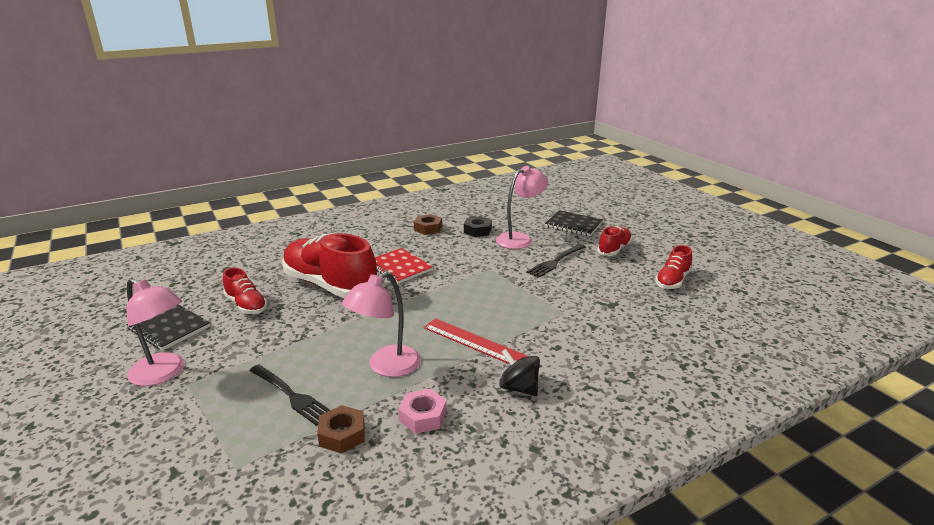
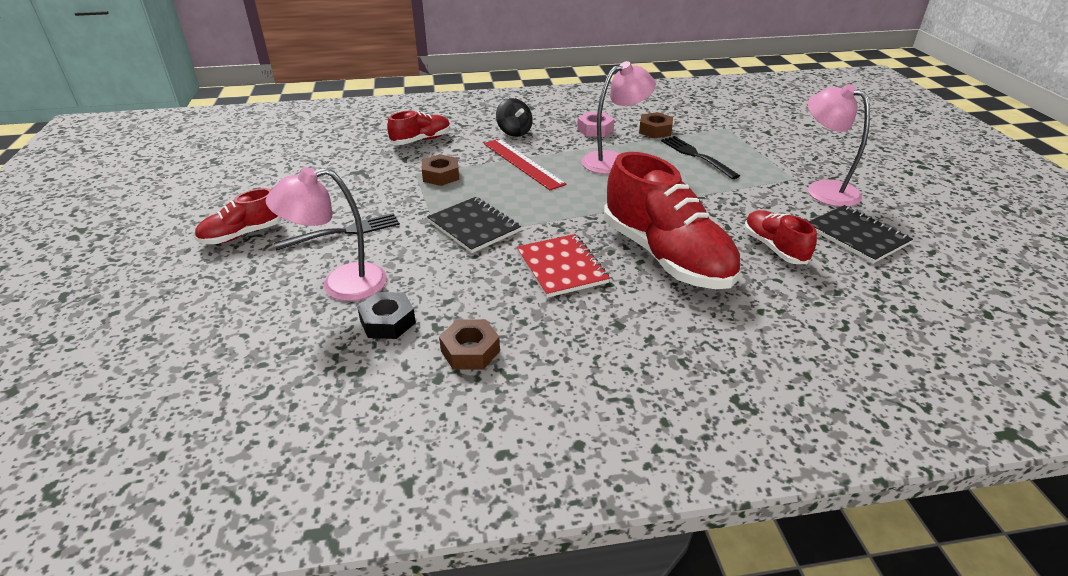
camera: 160 degrees left, 10 degrees up
(539, 314) = (441, 175): none -> brown nut
(573, 225) = (216, 297): black notebook -> black notebook (473, 226)
(672, 281) = (257, 181): red shoe -> red shoe (421, 140)

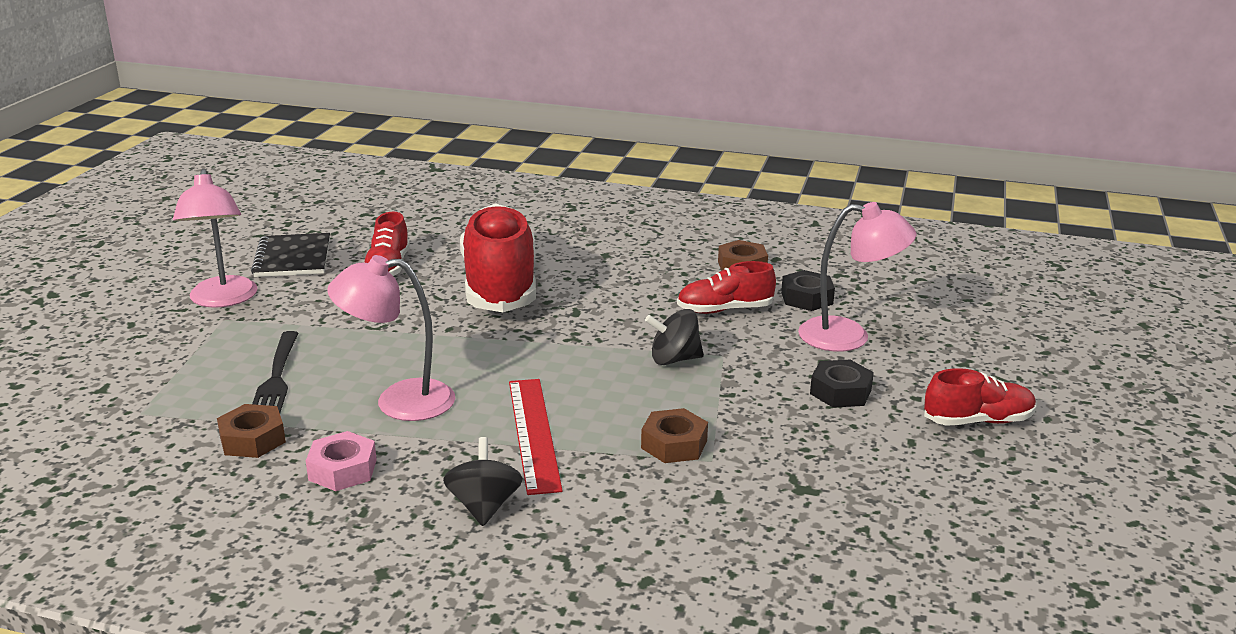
camera: 155 degrees left, 10 degrees down
(343, 232) = (840, 392): black fork -> black nut
(421, 140) = (667, 535): red shoe -> red shoe (724, 310)
(473, 226) = (674, 359): black notebook -> black spinning top
(561, 267) = (612, 300): red notebook -> none

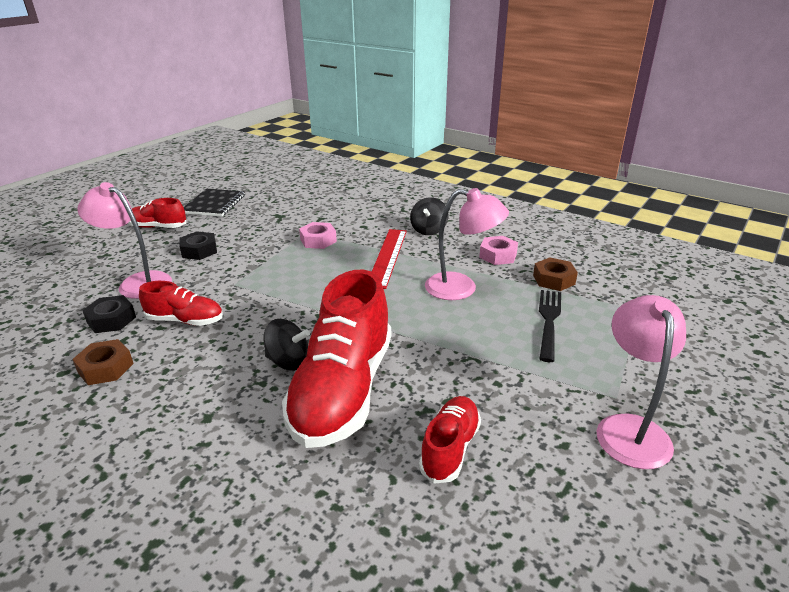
camera: 160 degrees left, 5 degrees up
(293, 258) = (568, 500): black notebook -> black notebook (214, 204)
(674, 359) = (267, 286): black spinning top -> black spinning top (288, 361)
(674, 444) = (318, 240): brown nut -> pink nut

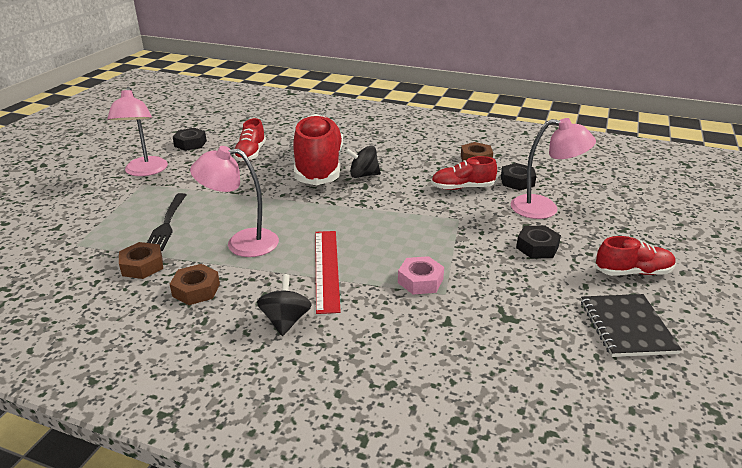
camera: 165 degrees right, 0 degrees up
(498, 255) = (196, 290): pink nut -> brown nut
(579, 512) = (190, 143): none -> black nut

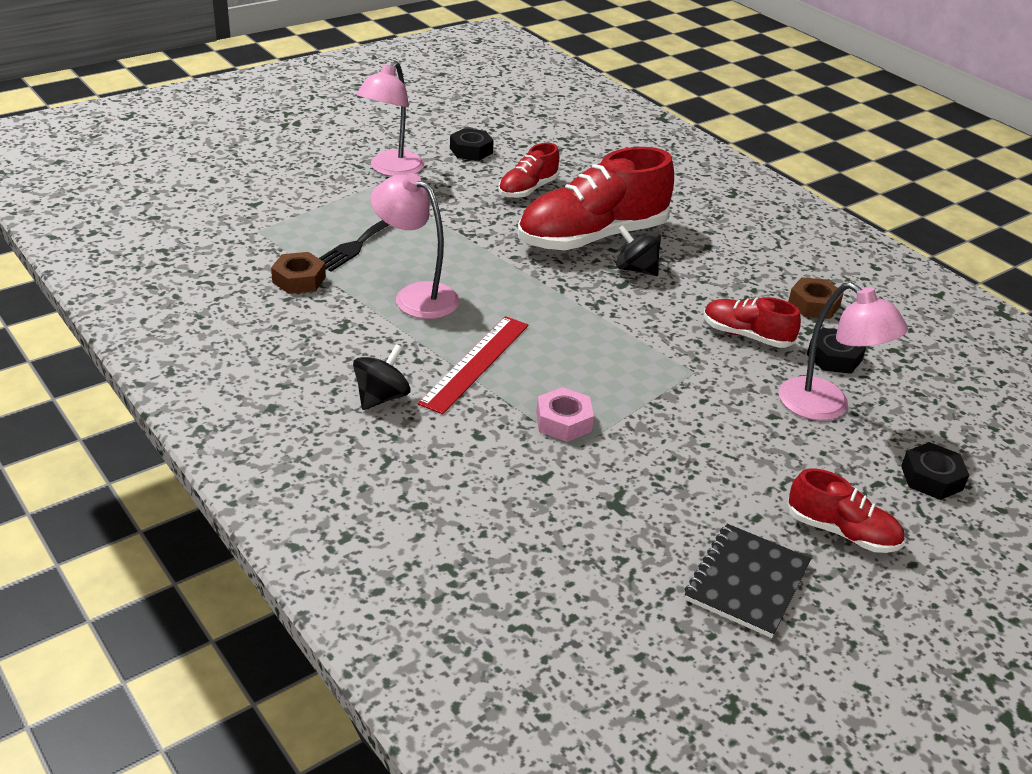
camera: 30 degrees right, 5 degrees up
(196, 290) = (326, 327): brown nut -> none
(319, 167) = (592, 237): red shoe -> red shoe turned 150 degrees counterclockwise
(537, 247) = (752, 448): black nut -> black nut (931, 478)

